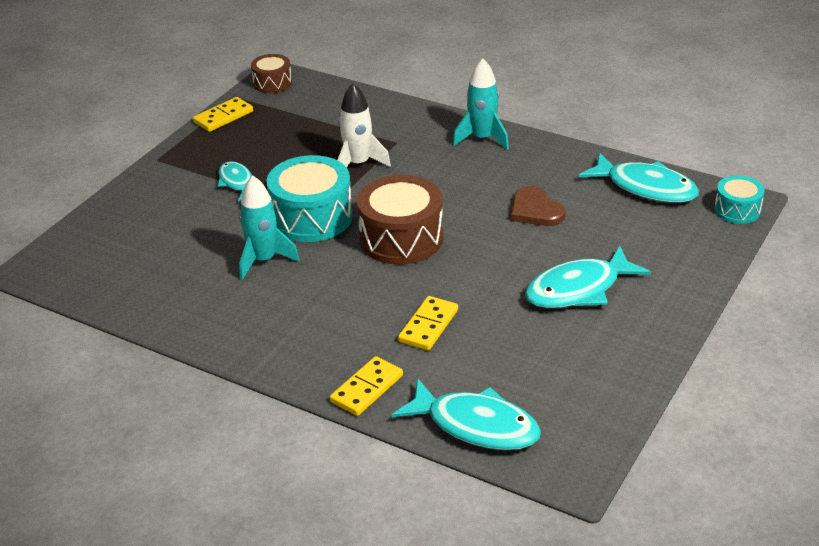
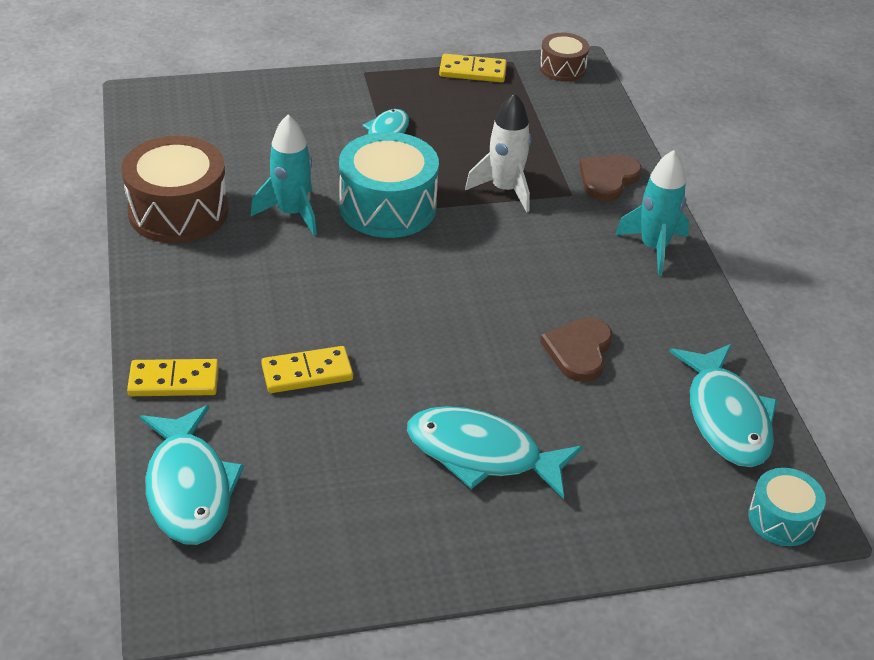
camera: 45 degrees right, 5 degrees up
(401, 122) = (608, 179): none -> brown heart
(401, 238) = (421, 281): brown drum -> brown drum (178, 211)

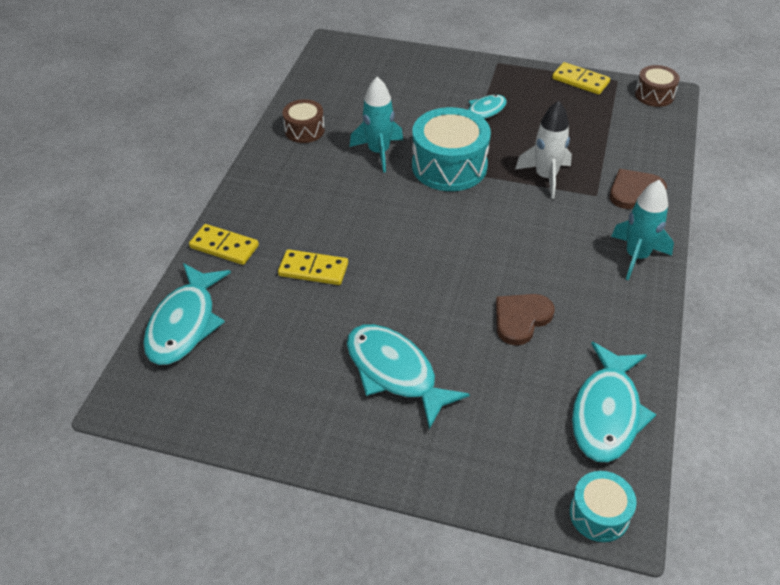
camera: 30 degrees right, 5 degrees up
(178, 211) = (304, 130): brown drum -> brown drum, size x0.55

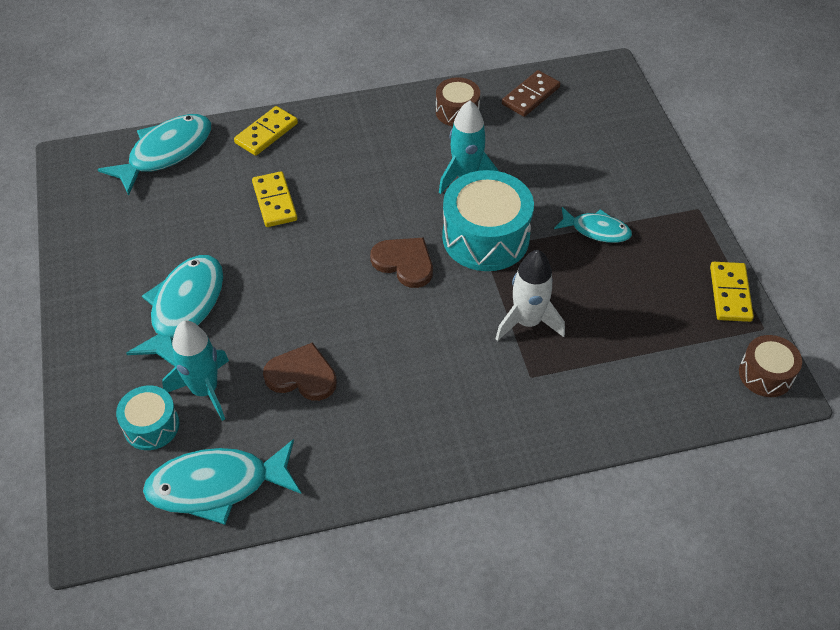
camera: 60 degrees right, 5 degrees up
(185, 324) = (166, 153): turquoise fish -> turquoise fish turned 150 degrees clockwise
(224, 247) = (266, 133): yellow domino -> yellow domino turned 45 degrees clockwise
(323, 89) = (531, 96): none -> brown domino
(599, 514) = (95, 517): turquoise drum -> turquoise drum (151, 426)
(634, 191) = (563, 409): brown heart -> brown heart (404, 263)
(636, 256) = (454, 444): turquoise rocket -> turquoise rocket (205, 390)

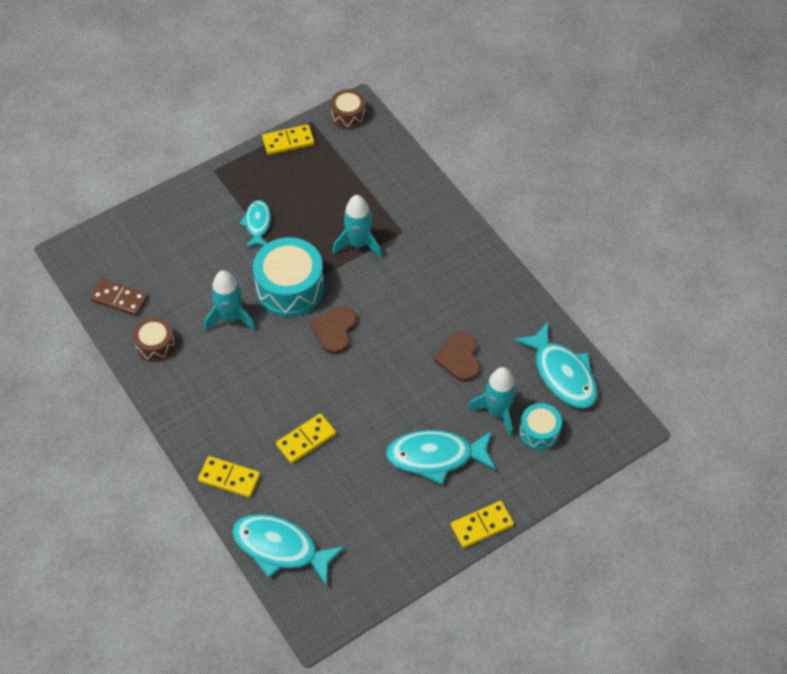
camera: 110 degrees left, 5 degrees up
(74, 324) = (482, 525): none -> yellow domino
(527, 322) = (358, 244): white rocket -> turquoise rocket

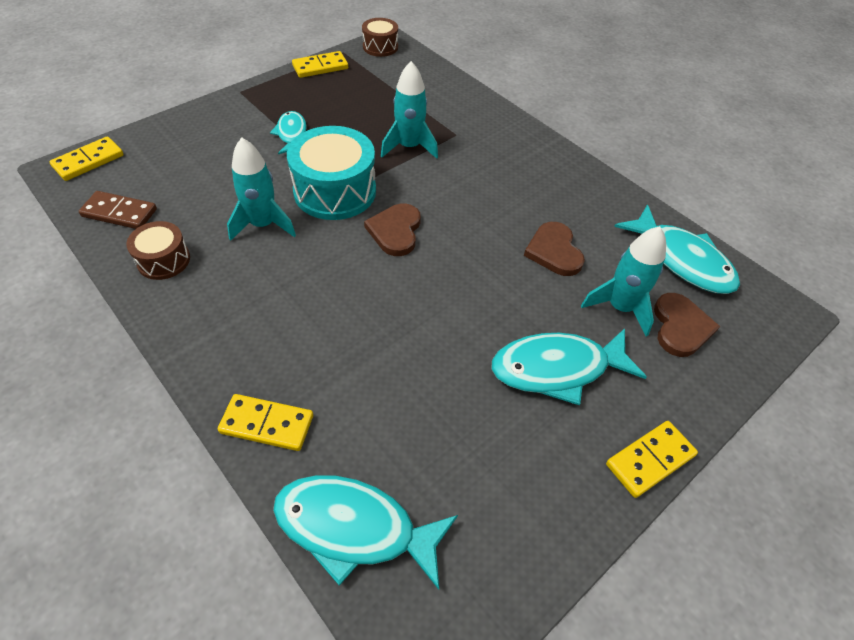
camera: 10 degrees left, 5 degrees down
(306, 440) = (375, 361): yellow domino -> yellow domino (88, 161)
(539, 432) = (680, 327): turquoise drum -> brown heart

